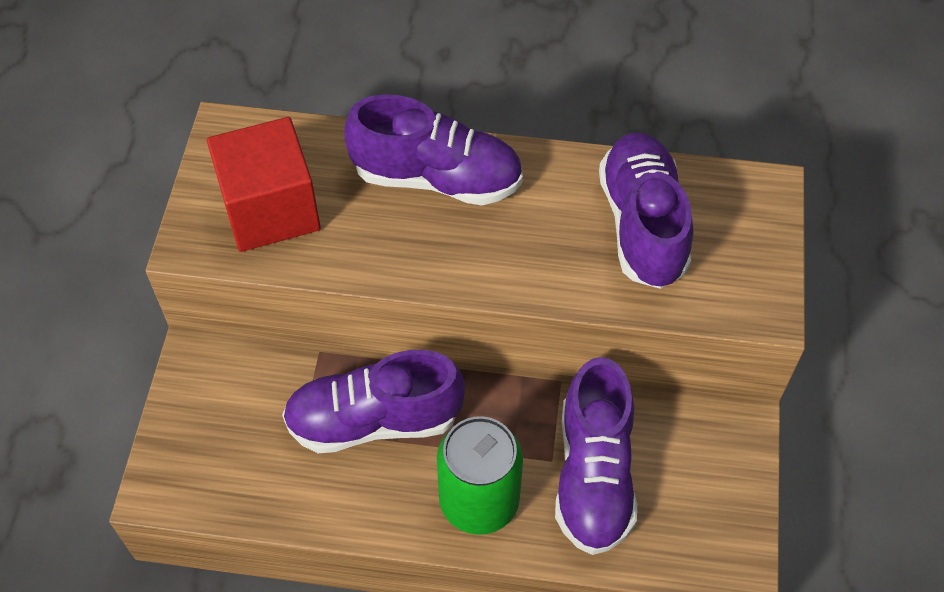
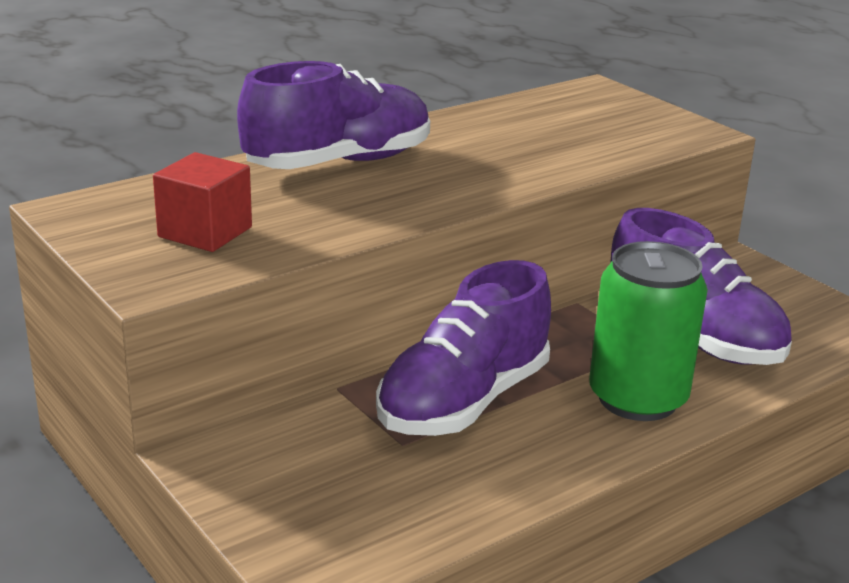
camera: 45 degrees left, 30 degrees down
(270, 209) = (205, 232): red cube -> red cube, size x0.62
(642, 224) = (545, 127): purple shoe -> none

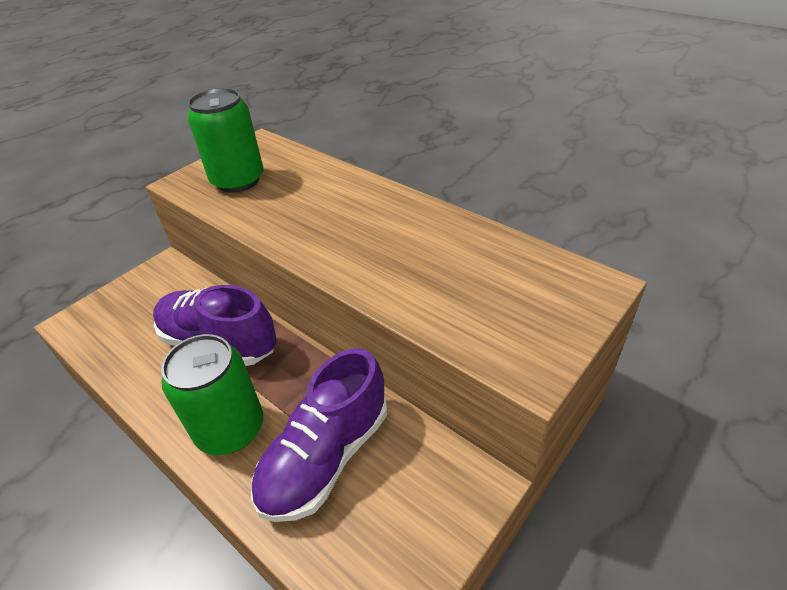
camera: 80 degrees right, 15 degrees up
(205, 232) = (238, 180): red cube -> green can
(339, 163) = (349, 197): purple shoe -> none

